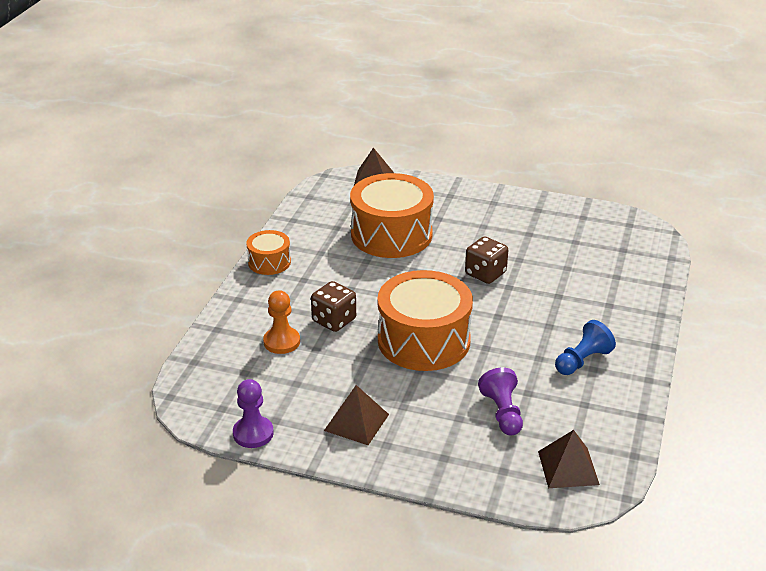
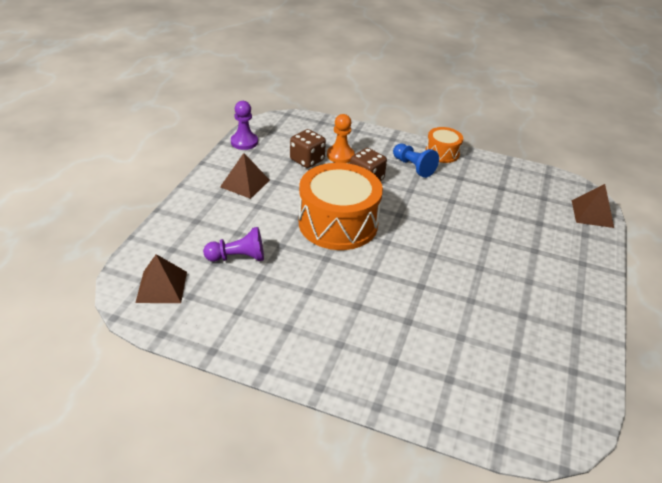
camera: 90 degrees right, 5 degrees up
(391, 234) = (497, 218): orange drum -> none
(485, 273) = (441, 272): brown dice -> brown dice (307, 160)
(582, 361) = (300, 321): blue pawn -> blue pawn (413, 167)

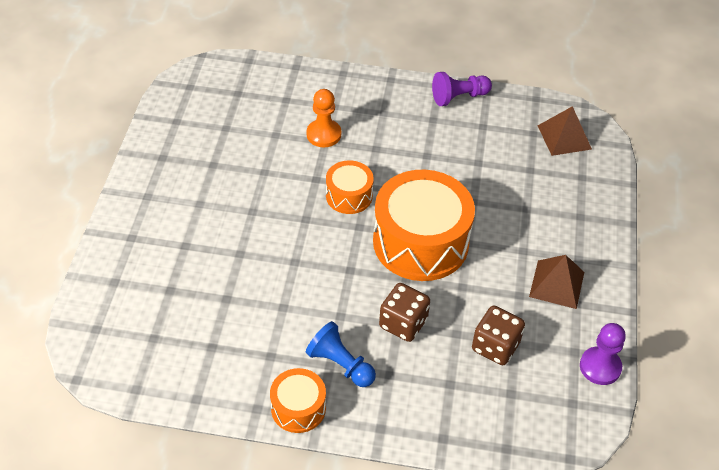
camera: 170 degrees right, 10 degrees up
(238, 257) = (511, 179): purple pawn -> purple pawn (459, 97)
(340, 155) = (451, 367): orange pawn -> orange pawn (323, 134)
(391, 266) = (349, 196): none -> orange drum
(592, 213) = (92, 320): brown pyramid -> none

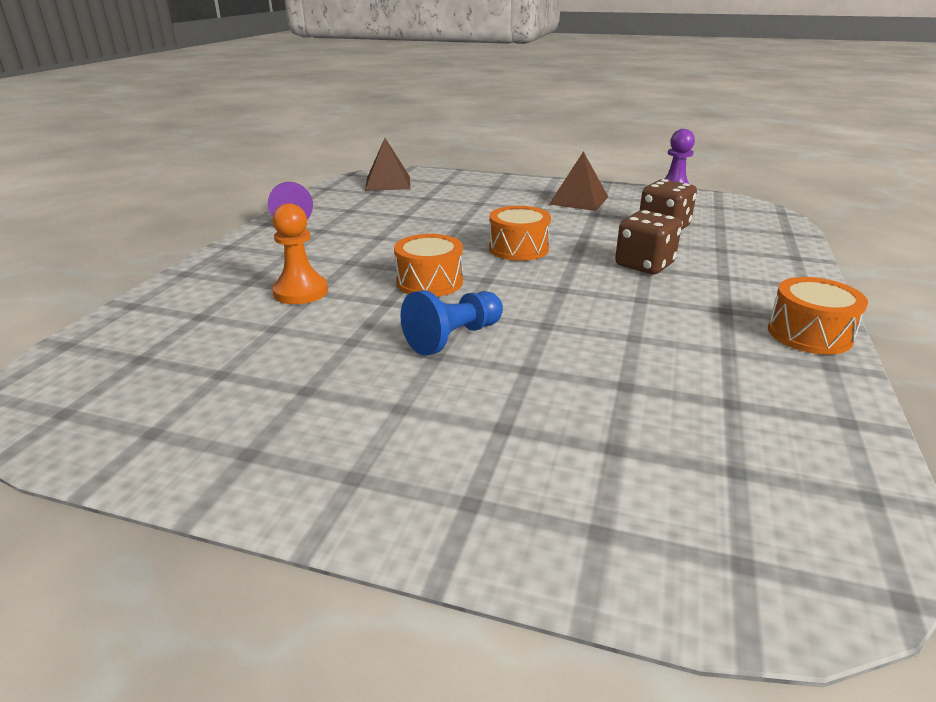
camera: 80 degrees left, 20 degrees down
(340, 364) = (721, 303): blue pawn -> blue pawn (453, 338)
(420, 242) = (518, 248): orange drum -> orange drum, size x0.51

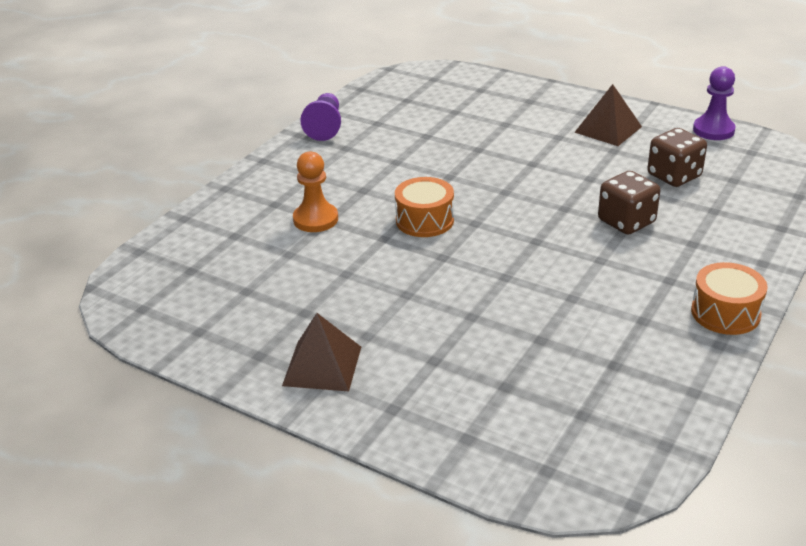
camera: 15 degrees right, 5 degrees up
(388, 183) = (423, 86): brown pyramid -> brown pyramid (322, 366)
(453, 338) = (425, 280): blue pawn -> none
(518, 248) = (518, 189): orange drum -> none

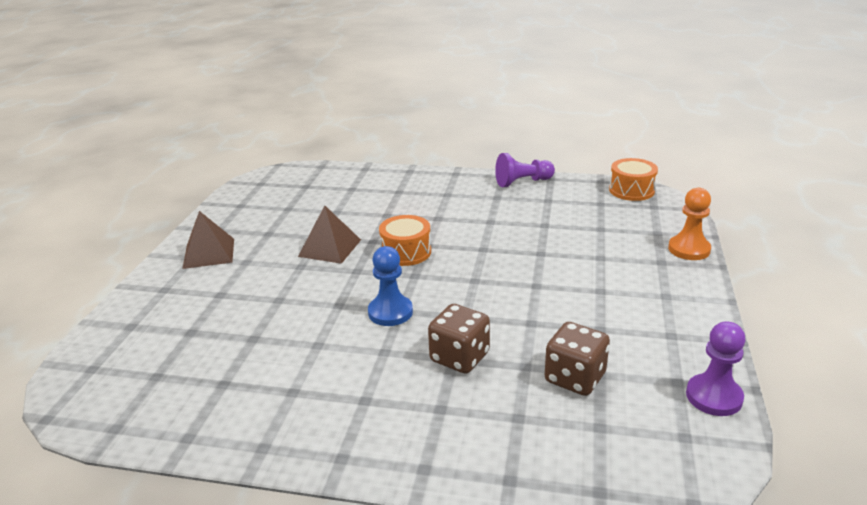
camera: 70 degrees right, 5 degrees down
(315, 219) = (385, 210): orange pawn -> orange pawn (689, 249)
(536, 247) = (390, 312): none -> blue pawn
(608, 129) = (644, 318): brown pyramid -> brown pyramid (330, 248)
(725, 313) = (317, 446): orange drum -> orange drum (631, 190)

